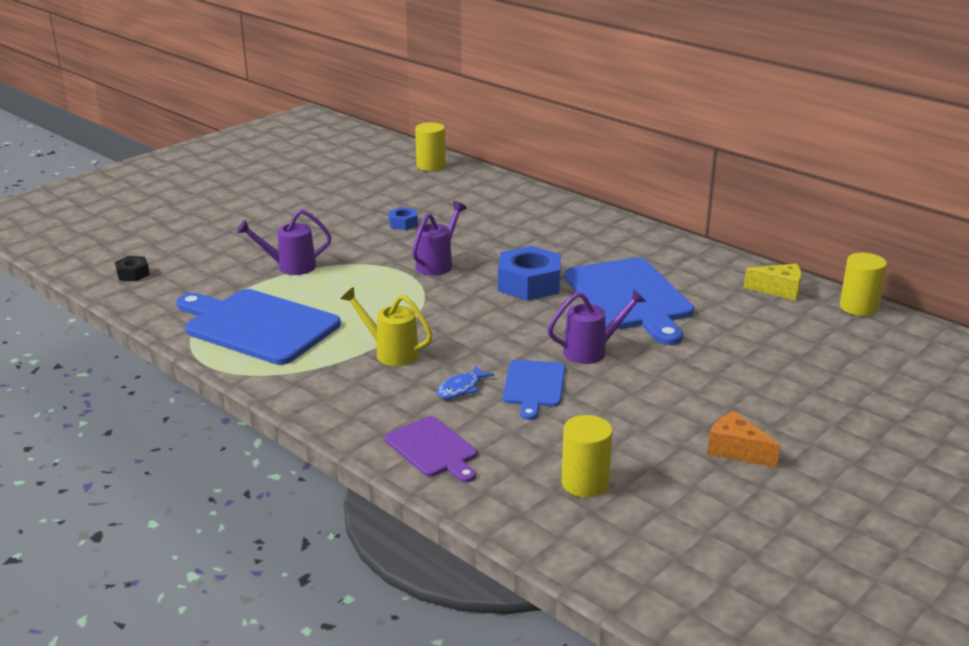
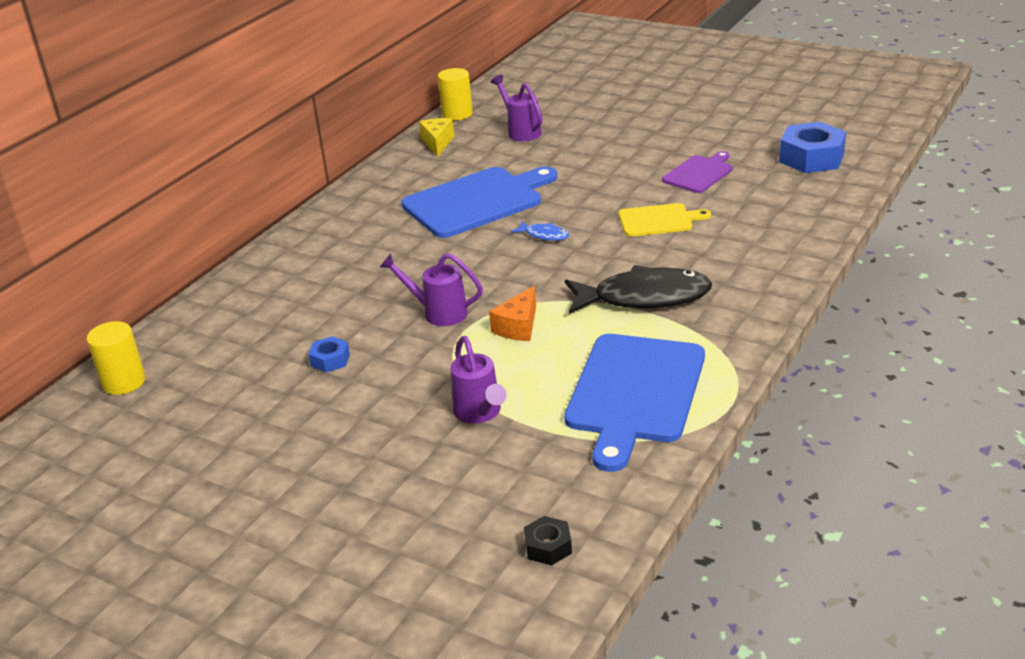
camera: 100 degrees left, 5 degrees up
(391, 353) = (644, 298): yellow watering can -> black fish
(433, 449) = (781, 245): purple cutting board -> purple cutting board (699, 173)
(461, 388) = (683, 251): blue fish -> blue fish (544, 235)
(529, 284) = (467, 253): blue nut -> blue nut (811, 158)
(534, 386) = (658, 220): blue cutting board -> yellow cutting board
(585, 483) = (776, 182): yellow cylinder -> none
(591, 351) = (586, 205): purple watering can -> purple watering can (521, 131)
(736, 451) = (695, 139): orange cheese -> orange cheese (518, 327)

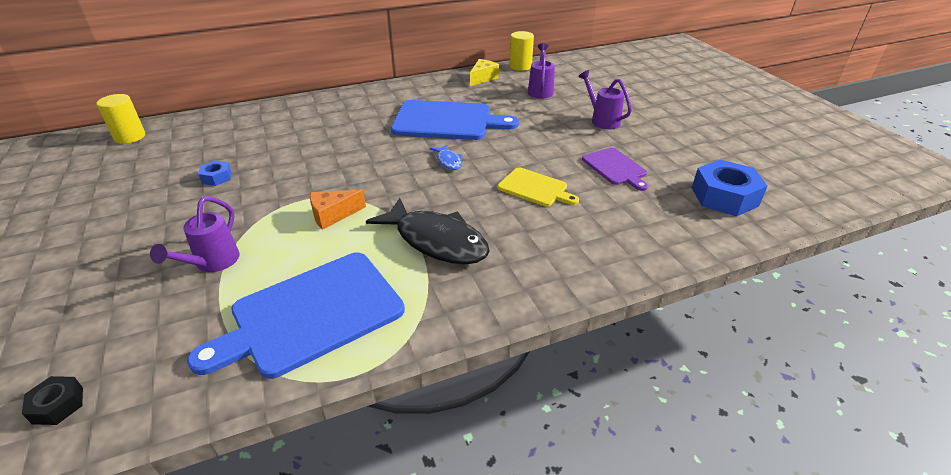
camera: 35 degrees right, 5 degrees up
(438, 313) = (311, 180): purple watering can -> purple watering can (602, 120)
(699, 173) = (615, 168): purple cutting board -> purple cutting board turned 75 degrees clockwise

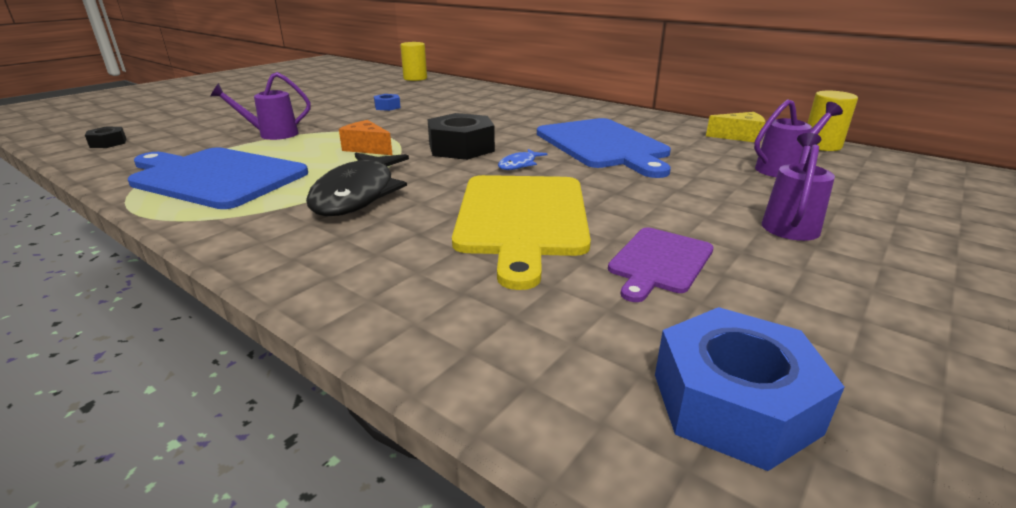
camera: 60 degrees right, 10 degrees down
(386, 172) = (461, 148): none -> black nut
(535, 188) = (522, 218): yellow cutting board -> yellow cutting board, size x1.86

